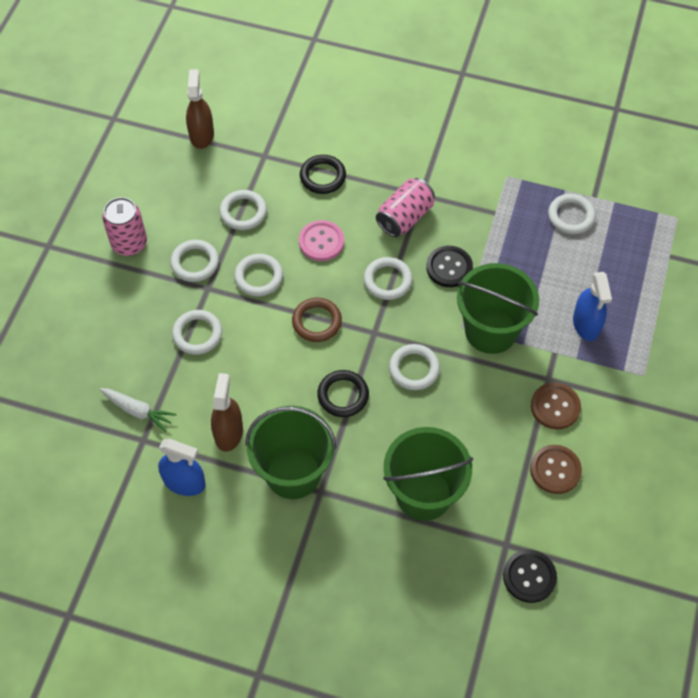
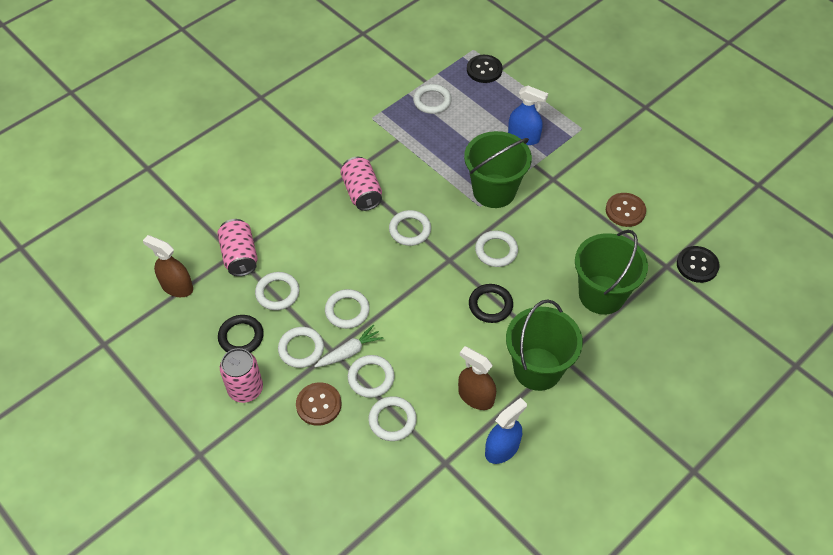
camera: 60 degrees left, 5 degrees down
(138, 411) = (415, 454): white carrot -> white carrot (349, 352)
(163, 374) = (392, 420): none -> white ring
(264, 162) = (240, 256): none -> pink can
(317, 322) = (415, 291): brown ring -> none
(321, 242) = (345, 254): pink button -> none
(322, 176) = (285, 225): black ring -> black ring (241, 337)
(449, 267) = (425, 188): black button -> black button (484, 70)
(555, 407) = (577, 186): brown button -> brown button (318, 404)

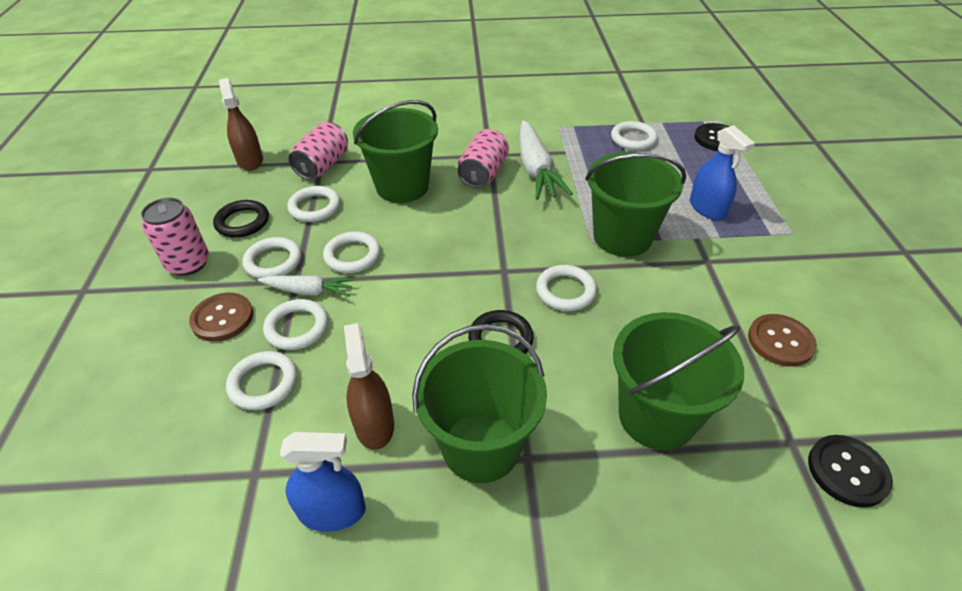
camera: 40 degrees right, 10 degrees down
(319, 238) = (402, 187): none -> green bucket
(393, 168) = (536, 169): none -> white carrot
(410, 230) = (493, 224): white ring -> none

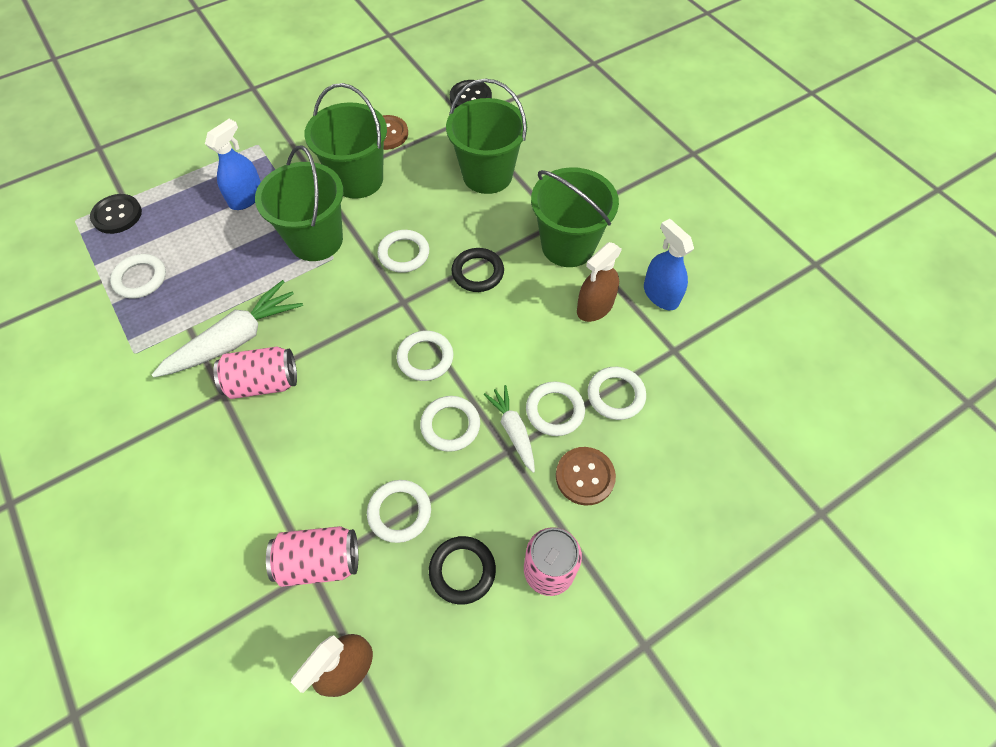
camera: 120 degrees left, 15 degrees up
(273, 261) = (498, 489): white ring -> white ring (425, 358)
(402, 187) = (321, 447): green bucket -> green bucket (358, 179)

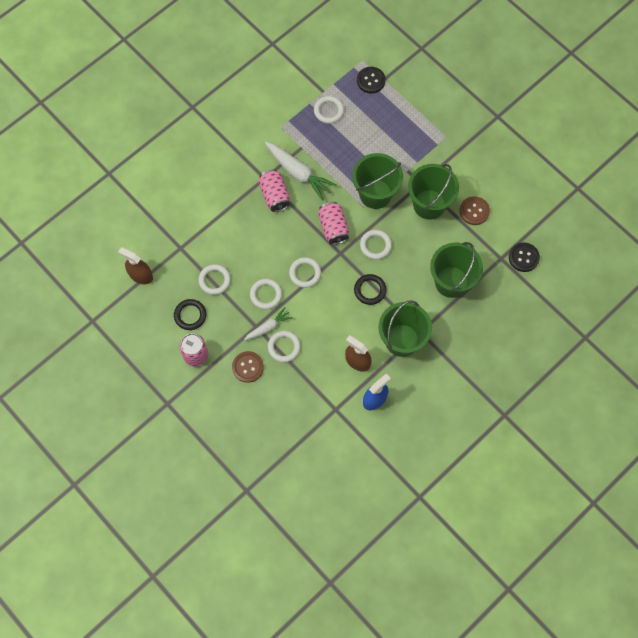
camera: 80 degrees right, 10 degrees up
(246, 197) = (400, 145): blue spray bottle -> none
(319, 561) = (185, 250): pink can -> pink can (333, 228)
(615, 395) = (299, 378): white ring -> none

